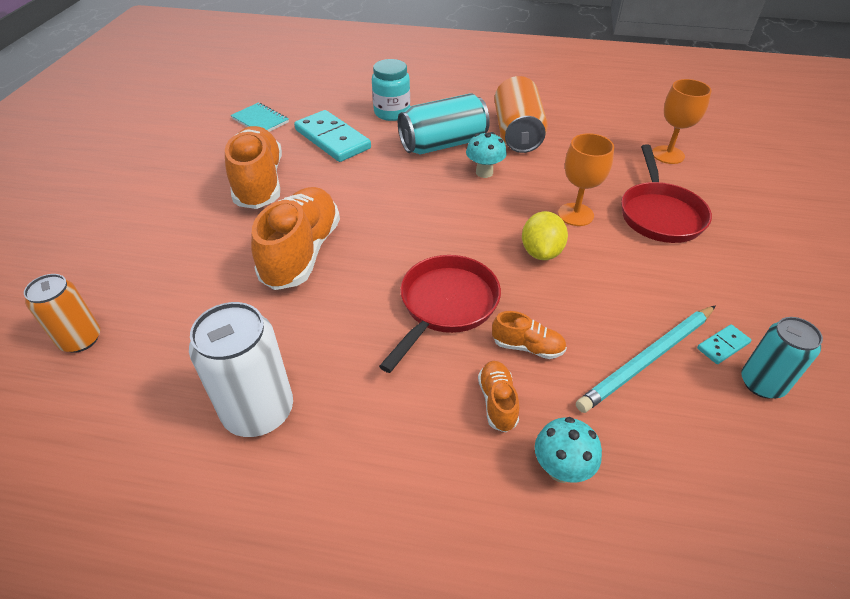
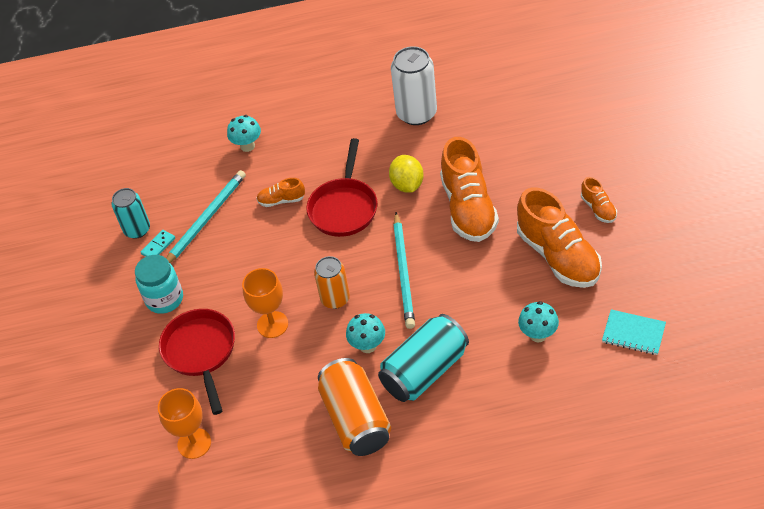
camera: 165 degrees right, 5 degrees up
(80, 339) = (552, 106): orange can -> orange can (335, 299)
(332, 139) = (538, 335): turquoise domino -> turquoise mushroom
(392, 113) = (506, 402): turquoise jar -> turquoise jar (164, 299)
(415, 216) = (404, 272): none -> turquoise pencil
(497, 402) = (289, 164): orange shoe -> orange shoe (598, 208)
(541, 252) = (291, 275): yellow lemon -> yellow lemon (407, 185)

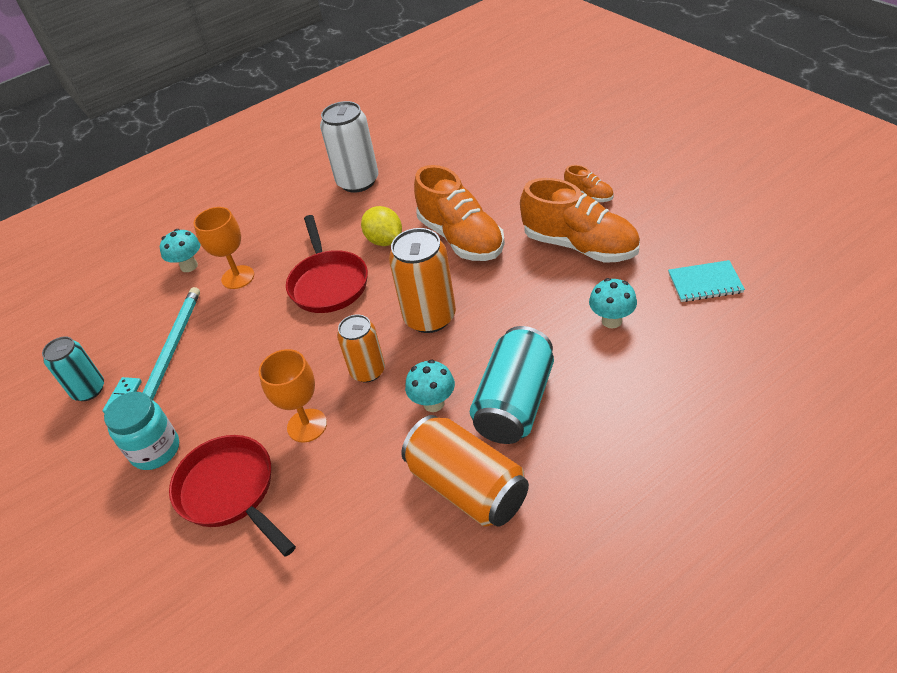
camera: 25 degrees left, 5 degrees down
(194, 443) = (273, 607): orange goblet -> orange goblet (238, 277)
(281, 200) = (253, 301): orange shoe -> none
(404, 272) = (430, 317): turquoise pencil -> orange can

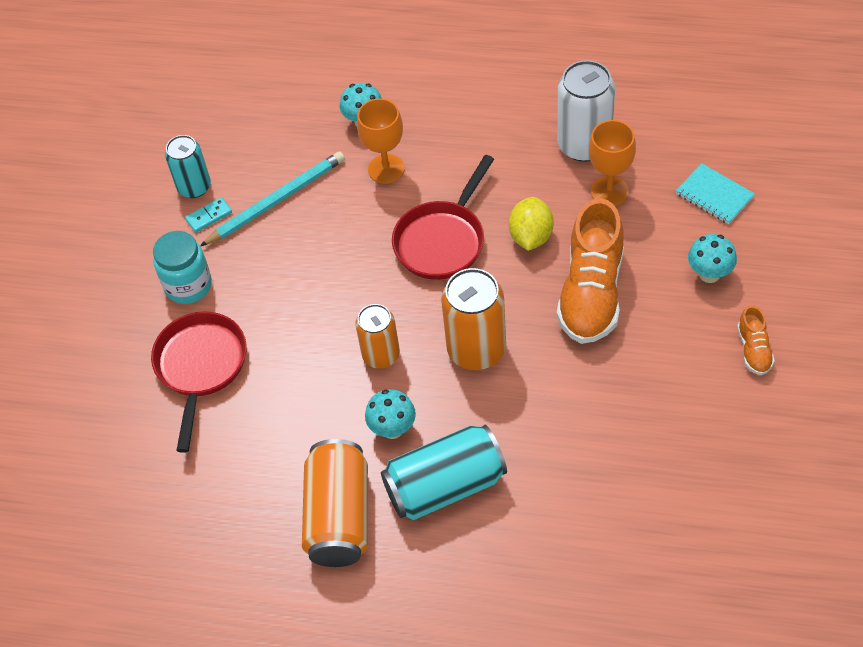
camera: 45 degrees right, 10 degrees up
(307, 425) = (295, 361): orange goblet -> orange goblet (609, 191)
(579, 246) = (674, 395): orange shoe -> none
(611, 321) = (602, 490): turquoise mushroom -> turquoise mushroom (709, 274)
(705, 283) = (721, 532): turquoise notebook -> turquoise notebook (714, 195)

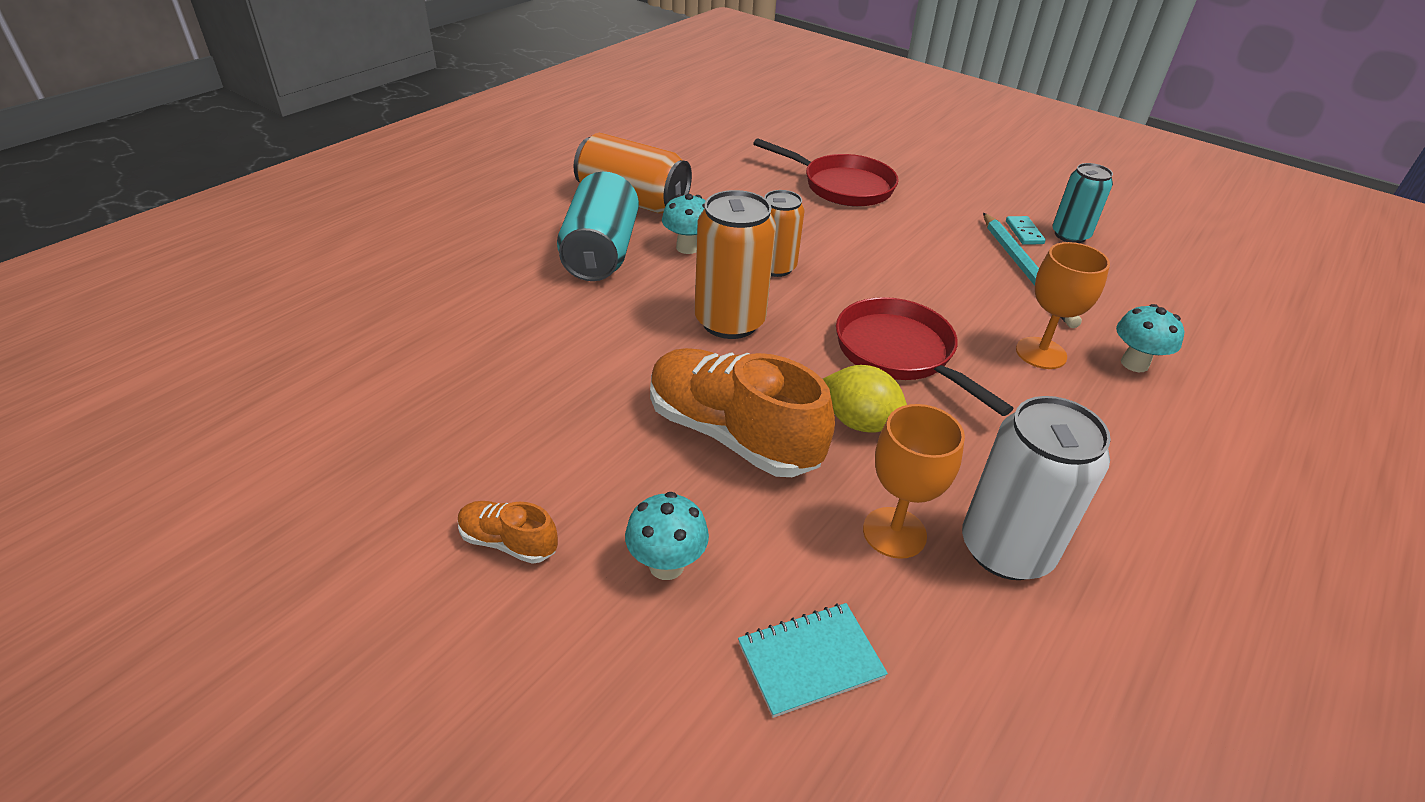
camera: 110 degrees right, 15 degrees down
(188, 285) = (940, 203): turquoise jar -> none

